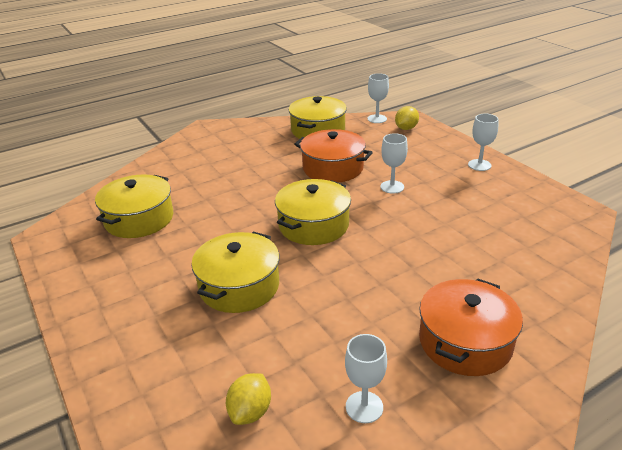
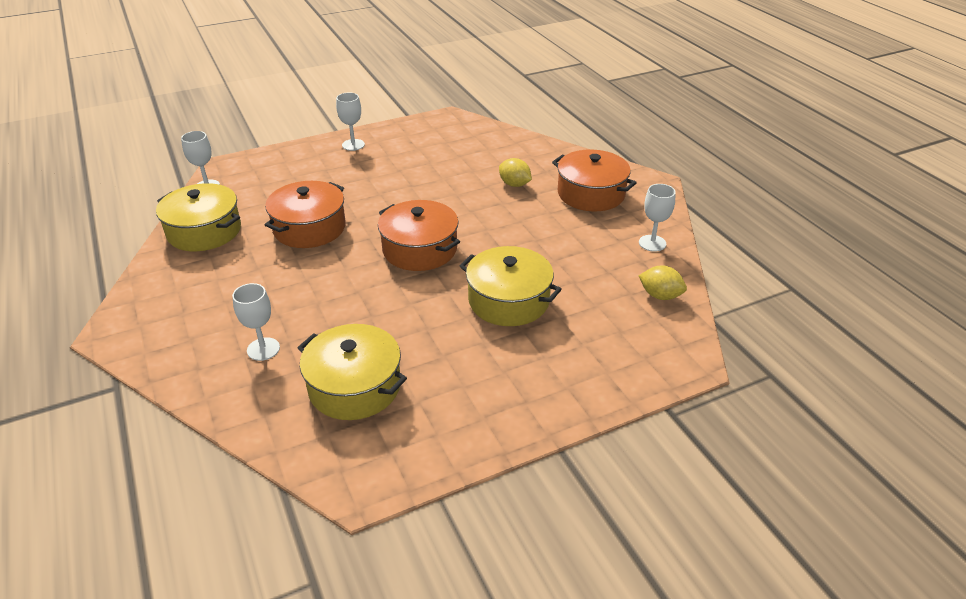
camera: 85 degrees left, 5 degrees up
(313, 225) = (420, 249): yellow pot -> orange pot
(392, 187) = (369, 196): white goblet -> white goblet (263, 349)
(406, 128) = (247, 171): yellow lemon -> yellow lemon (514, 184)

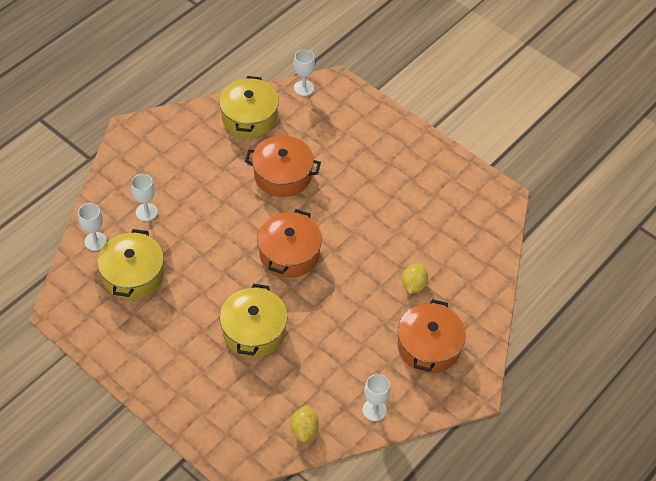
camera: 65 degrees right, 15 degrees up
(353, 145) = (414, 148): white goblet -> white goblet (95, 241)

